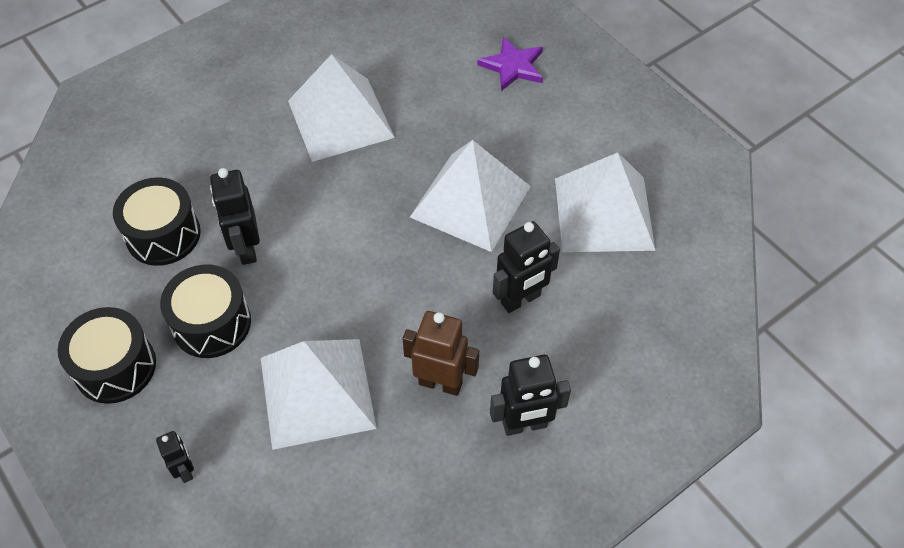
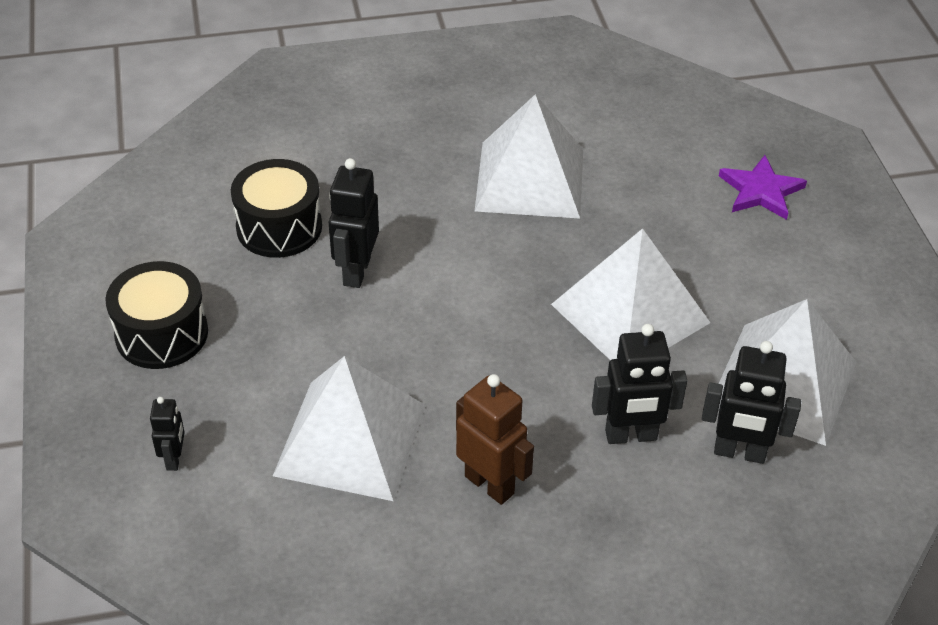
camera: 25 degrees right, 10 degrees down
(211, 323) = (280, 330): black drum -> none
(525, 425) = (561, 567): black robot -> black robot (739, 453)

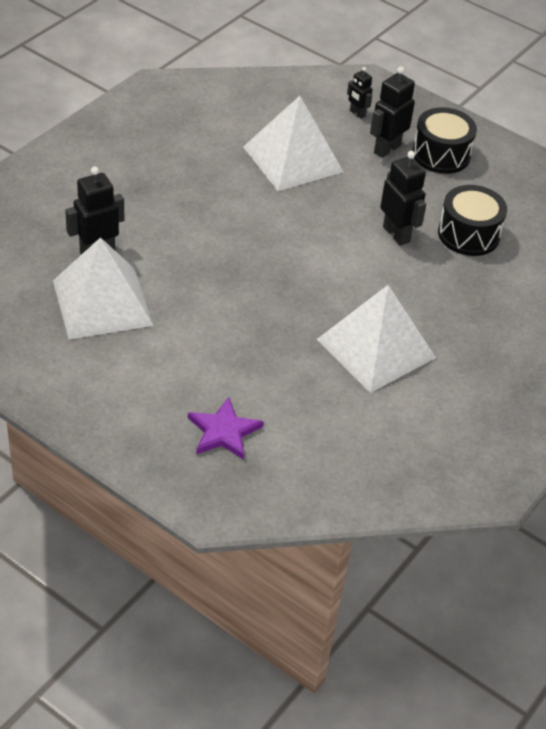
camera: 135 degrees right, 0 degrees up
(490, 484) = (207, 174): brown robot -> none
(630, 313) = (225, 295): white pyramid -> none
(631, 436) = (161, 230): black robot -> black robot (386, 149)

